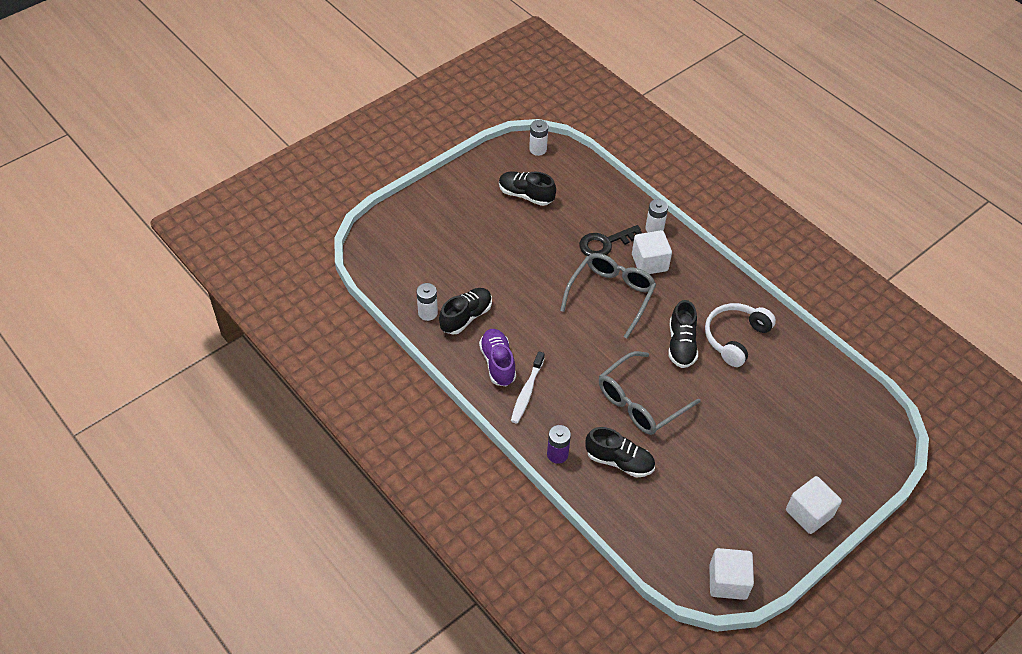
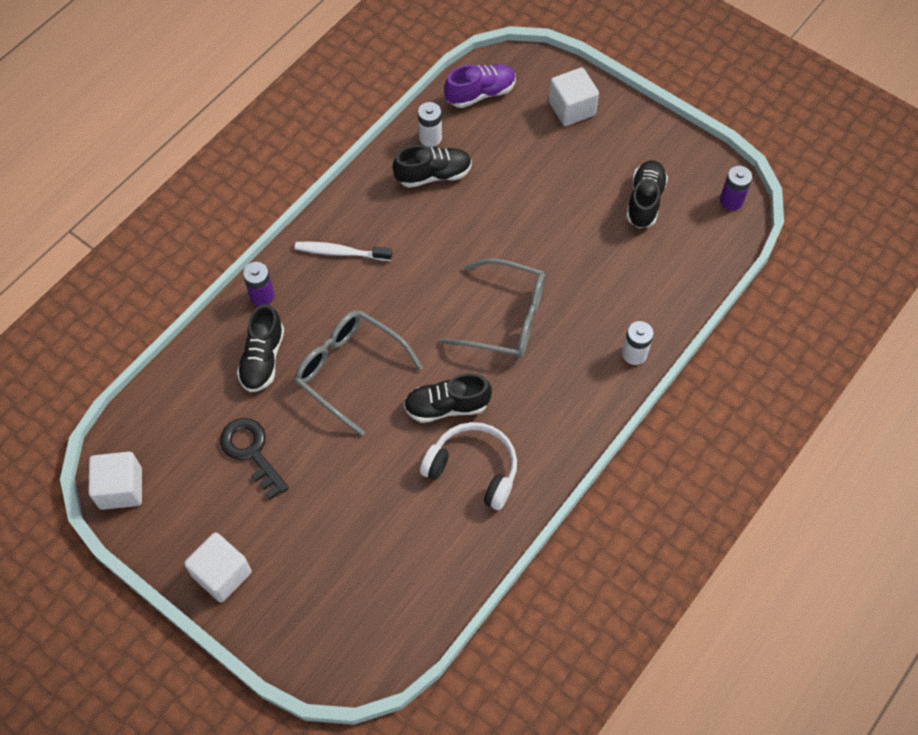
camera: 80 degrees right, 10 degrees up
(466, 317) = (433, 175): black shoe -> black shoe turned 45 degrees counterclockwise
(498, 363) = (374, 217): purple shoe -> purple shoe (480, 93)
(538, 149) = (731, 201): white battery -> purple battery
(605, 243) = (590, 300): black key -> black key (251, 452)
(649, 262) = (573, 355): white cube -> white cube (571, 108)

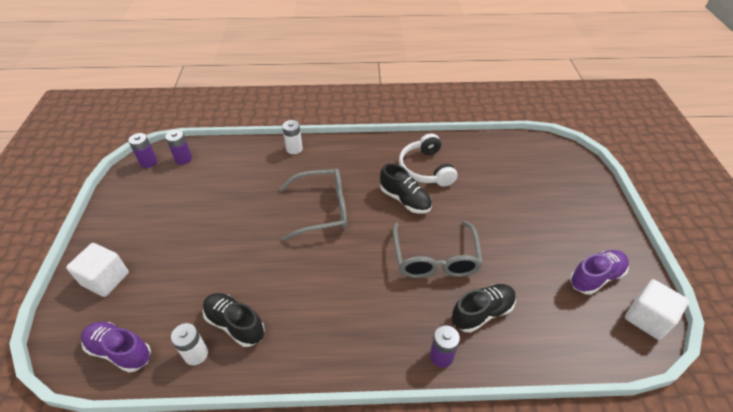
camera: 130 degrees left, 15 degrees down
(192, 492) = (595, 277): none -> purple shoe
(222, 574) = (605, 227): white cube -> none
(251, 452) = (538, 268): black key -> none
(340, 252) = (357, 333): white toothbrush -> none
(505, 318) = (322, 209): grey glasses -> grey glasses turned 105 degrees clockwise
(645, 201) = (175, 197): black shoe -> none
(709, 235) = (183, 159): none -> purple battery

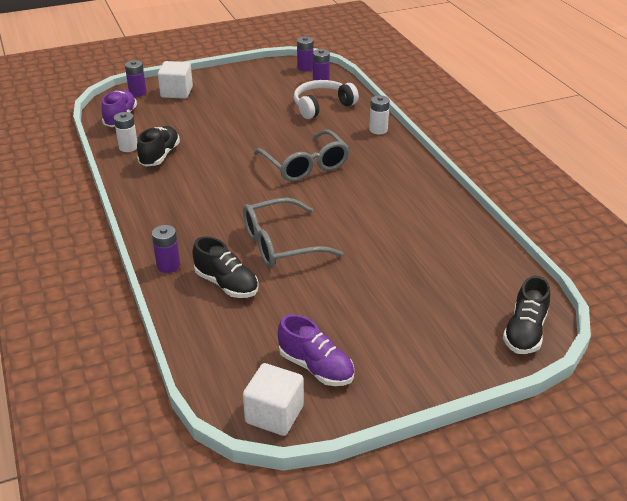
camera: 70 degrees right, 10 degrees down
(71, 320) = (137, 93): none -> purple battery
(405, 200) = (351, 211): black shoe -> black shoe (524, 332)
(425, 169) = (411, 216): white headphones -> white headphones (322, 106)

